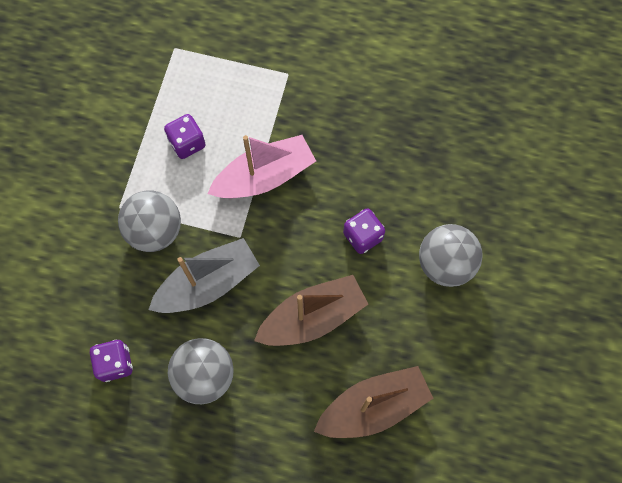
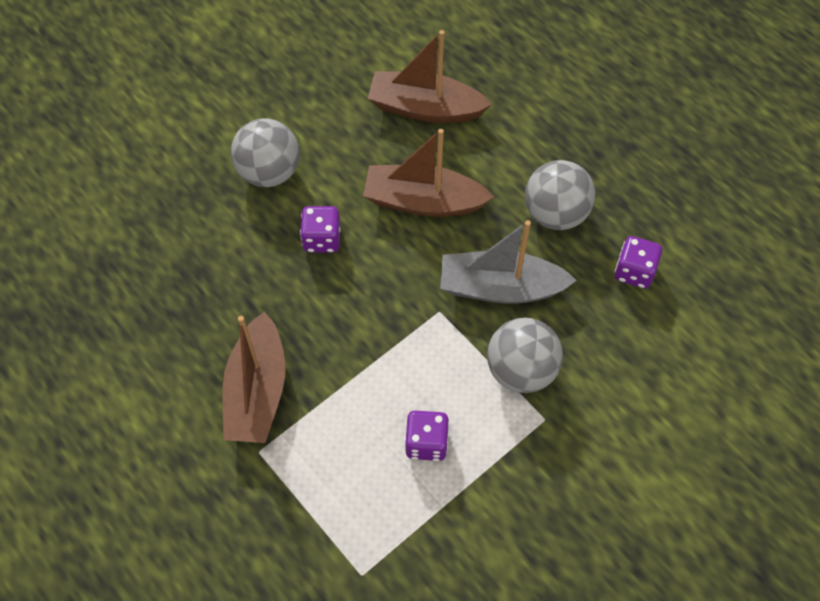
camera: 145 degrees left, 10 degrees down
(264, 176) = (371, 354): pink boat -> none
(319, 106) = (257, 391): none -> brown boat

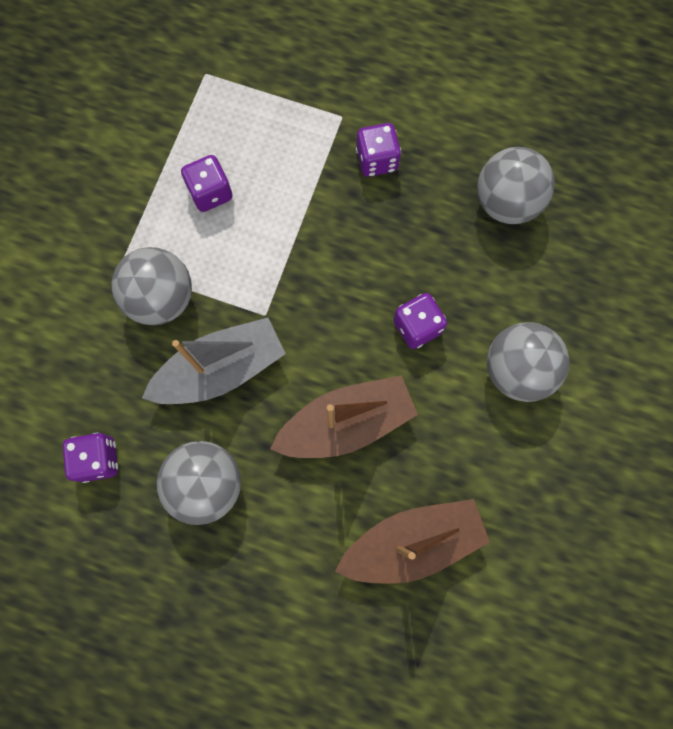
camera: 150 degrees right, 15 degrees up
(176, 295) = (506, 202): none -> grey ball
(257, 391) = (377, 160): brown boat -> purple dice

